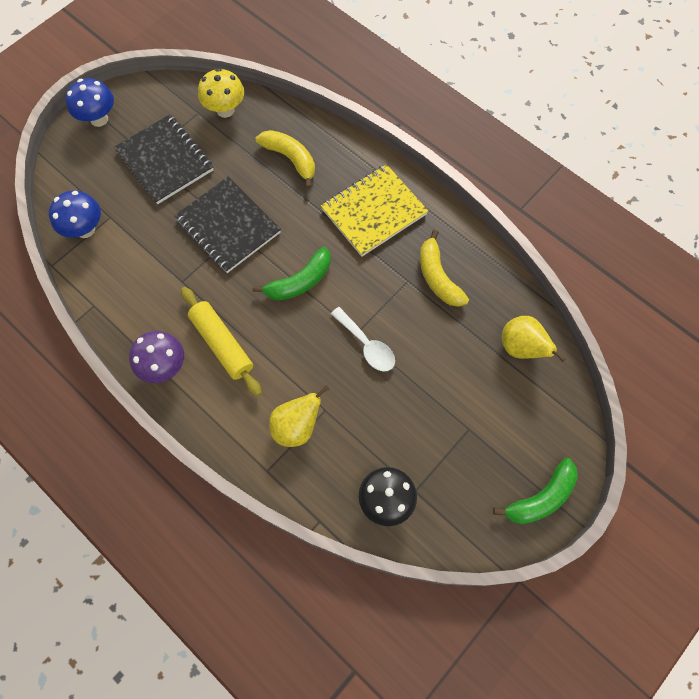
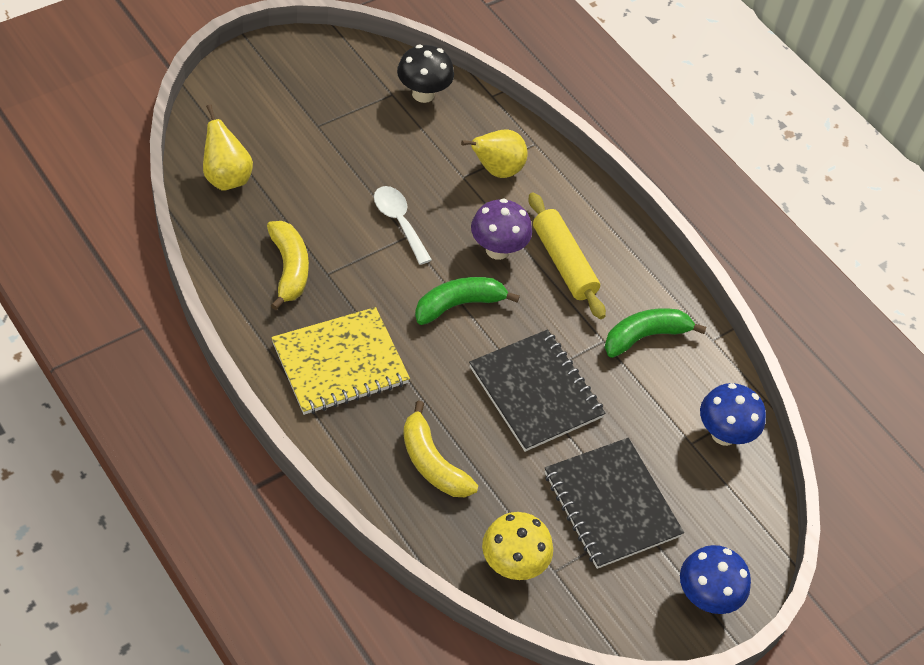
camera: 175 degrees left, 15 degrees down
(164, 367) = (631, 257): purple mushroom -> purple mushroom (497, 250)
(541, 498) = (272, 60): green banana -> green banana (645, 336)

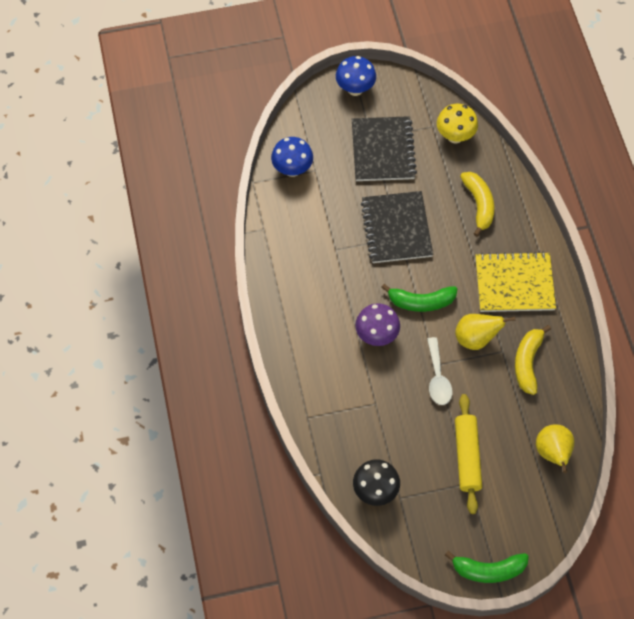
camera: 150 degrees left, 10 degrees up
(496, 170) = (348, 402): yellow pear -> yellow pear (476, 338)
(563, 263) = (335, 312): yellow rolling pin -> yellow rolling pin (467, 456)
(645, 336) = (307, 244): green banana -> green banana (488, 570)

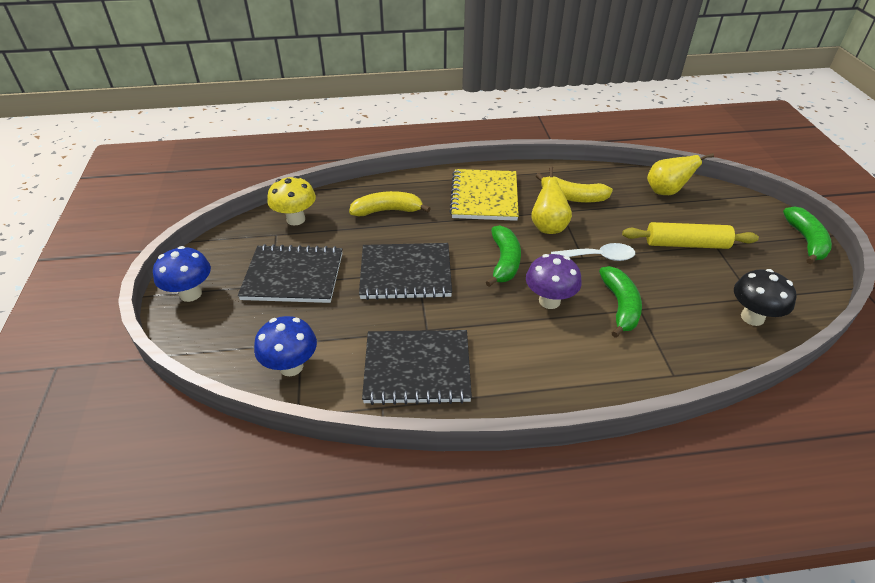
camera: 85 degrees left, 20 degrees down
(298, 247) = (417, 368): none -> black notebook
(377, 388) = (620, 306): none -> green banana

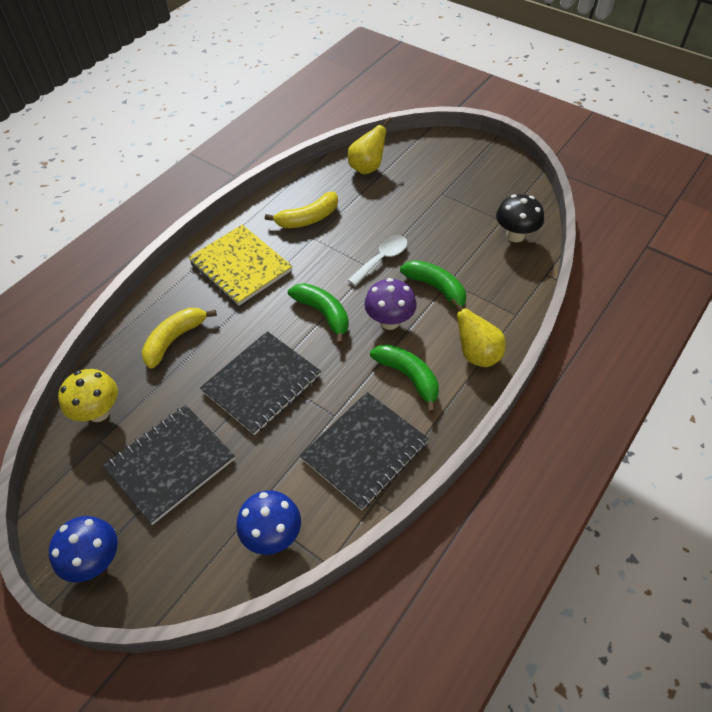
camera: 45 degrees left, 10 degrees up
(548, 227) = (320, 258): yellow pear -> yellow pear (476, 354)
(686, 244) = (425, 205): yellow rolling pin -> none
(806, 241) = (488, 151): green banana -> green banana (408, 377)

